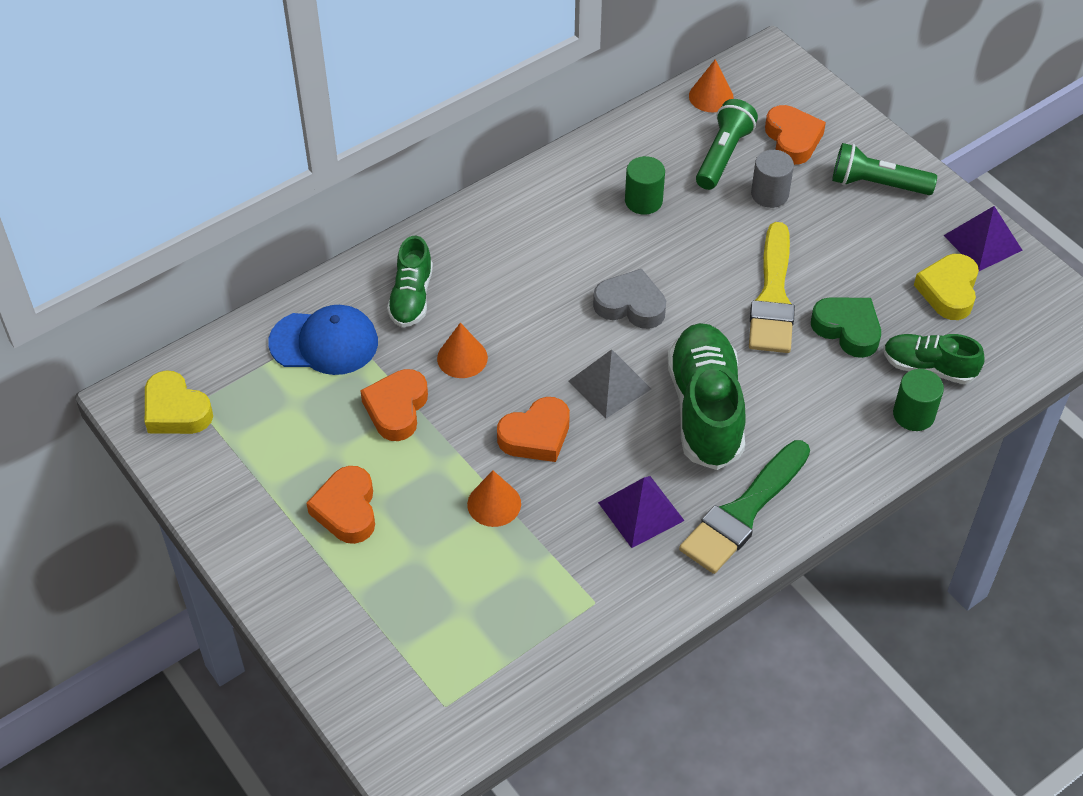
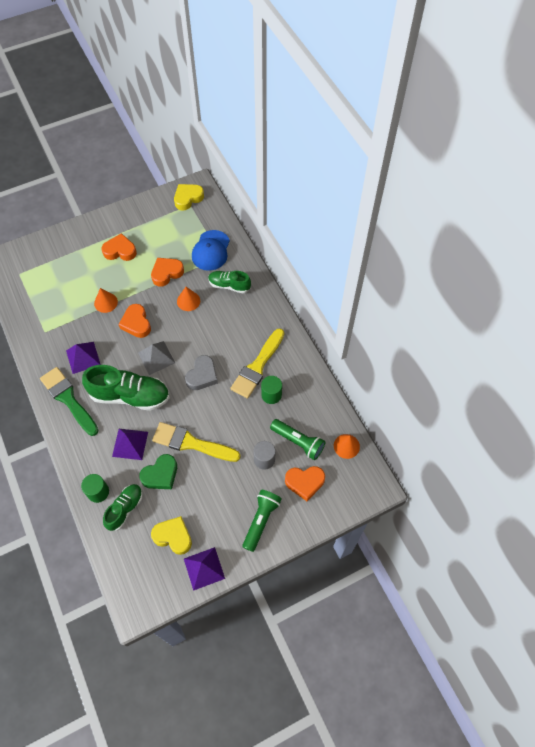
camera: 100 degrees right, 10 degrees up
(396, 409) = (166, 273): orange heart -> orange heart turned 60 degrees counterclockwise
(590, 228) = (257, 366): none -> yellow brush
(805, 387) = (130, 444): none -> purple pyramid

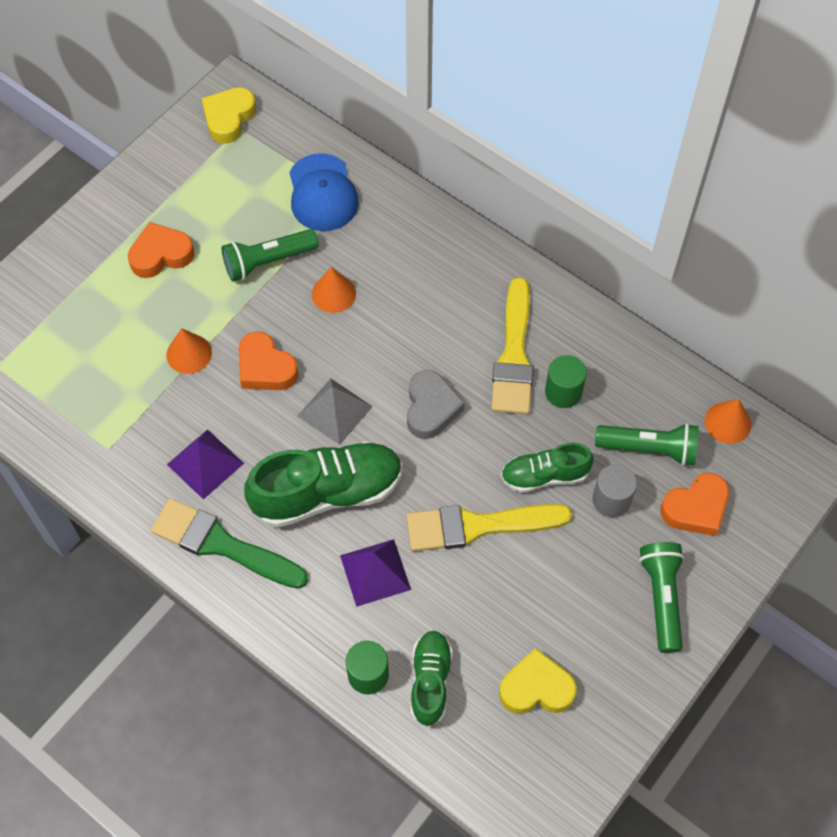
camera: 25 degrees left, 0 degrees up
(160, 474) = (457, 599): green heart -> none
(166, 273) = (268, 261): orange heart -> green flashlight
(204, 568) = (615, 714): purple pyramid -> none
(229, 285) = (389, 240): green shoe -> green shoe (544, 476)

